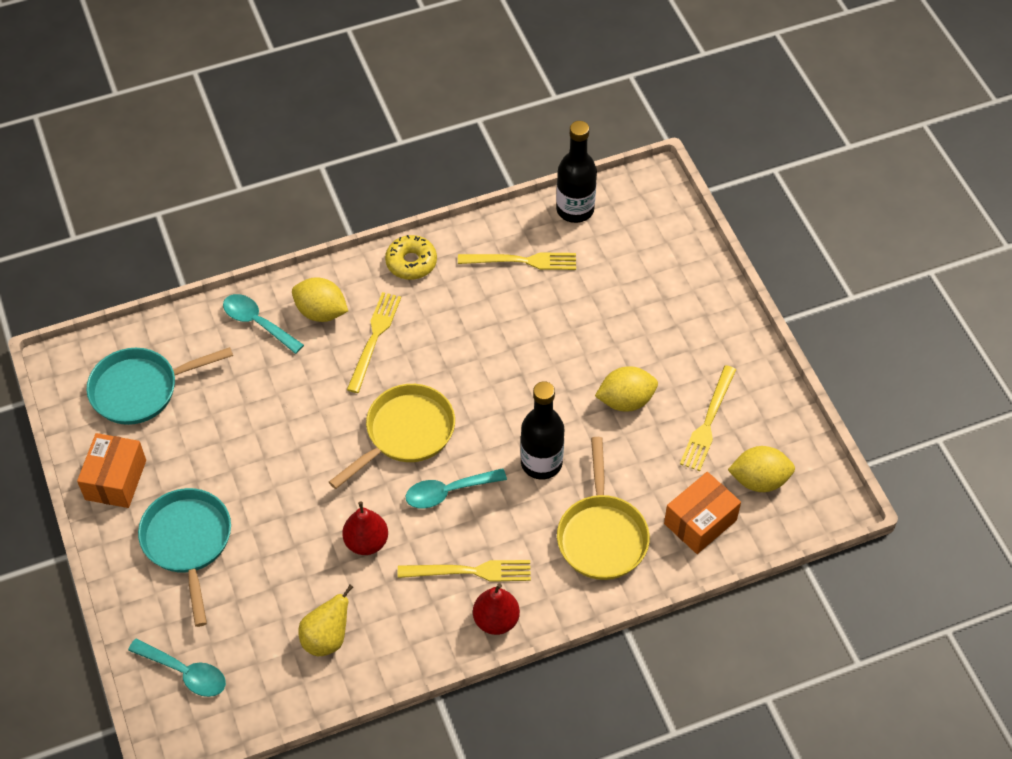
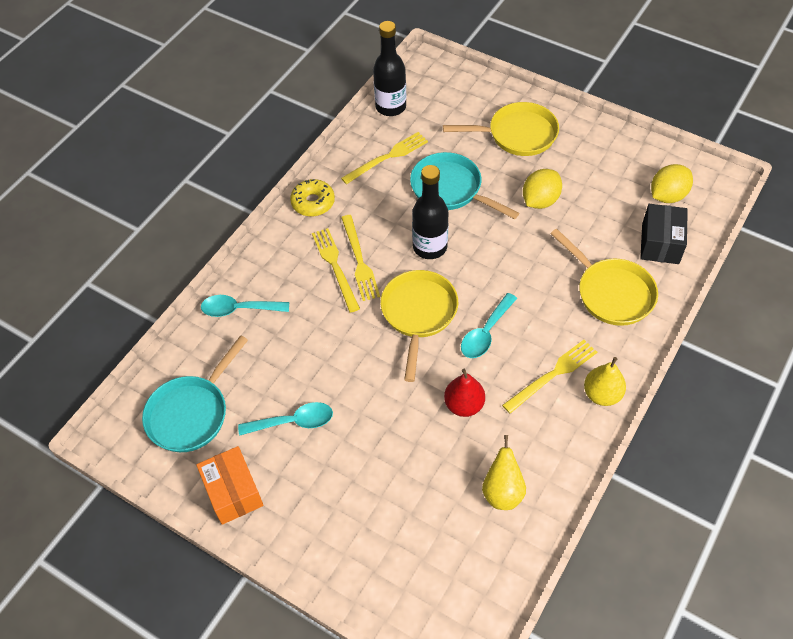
camera: 35 degrees left, 0 degrees up
(185, 672) = (424, 596): turquoise spoon -> turquoise spoon (293, 422)
(188, 542) = (334, 498): turquoise pan -> turquoise pan (450, 189)
(321, 312) = (280, 273): yellow lemon -> none
(496, 620) = (602, 394): red pear -> yellow pear
(541, 463) = (527, 273): black bottle -> black bottle (430, 247)
(672, 318) = (517, 134): none -> yellow pan
(700, 522) = (660, 243): orange box -> black box
(708, 421) = (602, 181): yellow fork -> yellow fork (359, 260)

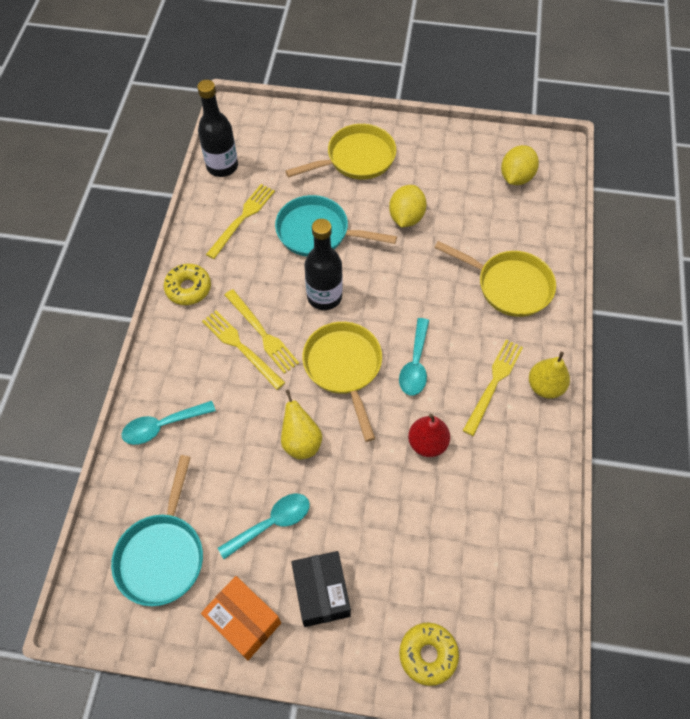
camera: 25 degrees left, 5 degrees up
(377, 583) = (428, 654): none -> yellow donut
(502, 491) = (500, 515): yellow pear -> yellow pear (301, 442)
(660, 243) = (530, 224): black box -> black box (321, 593)

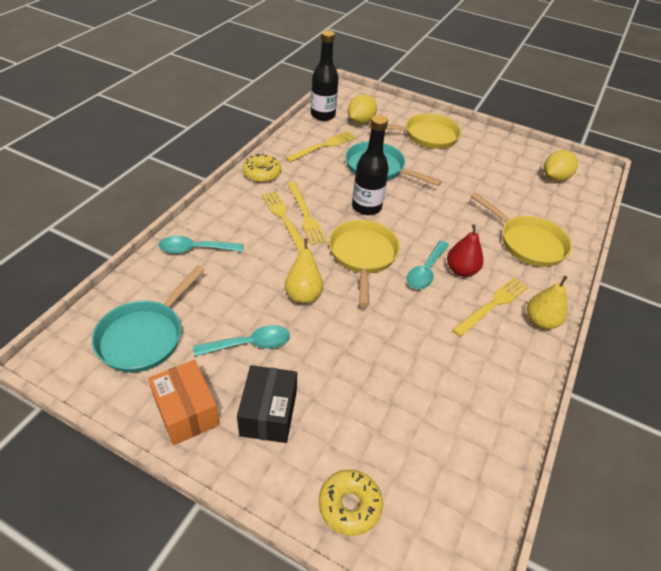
camera: 15 degrees right, 15 degrees down
(406, 217) = (453, 178): yellow lemon -> yellow lemon (360, 121)
(427, 443) = (415, 329): red pear -> red pear (461, 270)

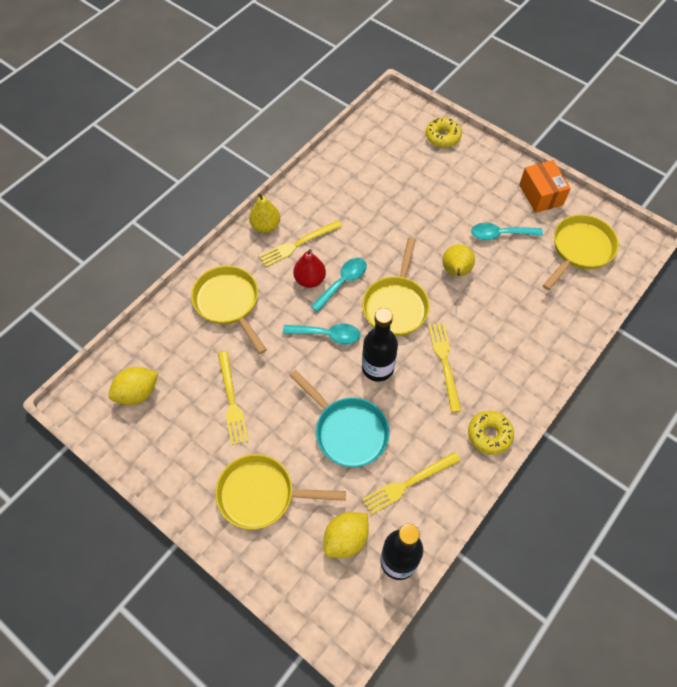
camera: 165 degrees left, 15 degrees up
(144, 336) = (580, 249): turquoise pan -> yellow pan
(195, 249) = (552, 329): turquoise spoon -> turquoise spoon (327, 335)
(268, 413) = (487, 187): black box -> none
(284, 219) = (467, 359): yellow fork -> yellow fork (232, 400)

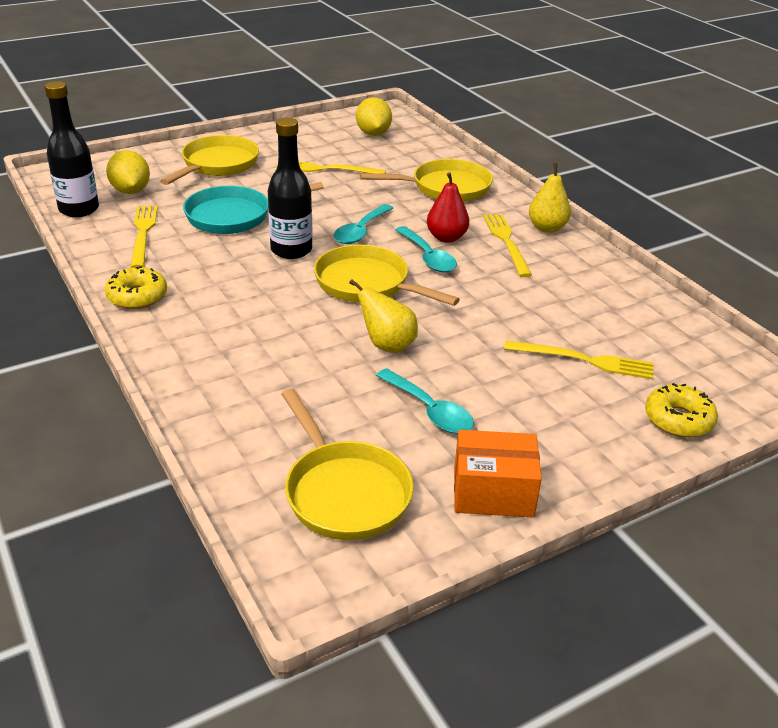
camera: 110 degrees right, 25 degrees down
(444, 363) = (257, 294): yellow fork -> yellow fork (584, 360)
(500, 234) = (430, 410): turquoise spoon -> turquoise spoon turned 120 degrees clockwise

